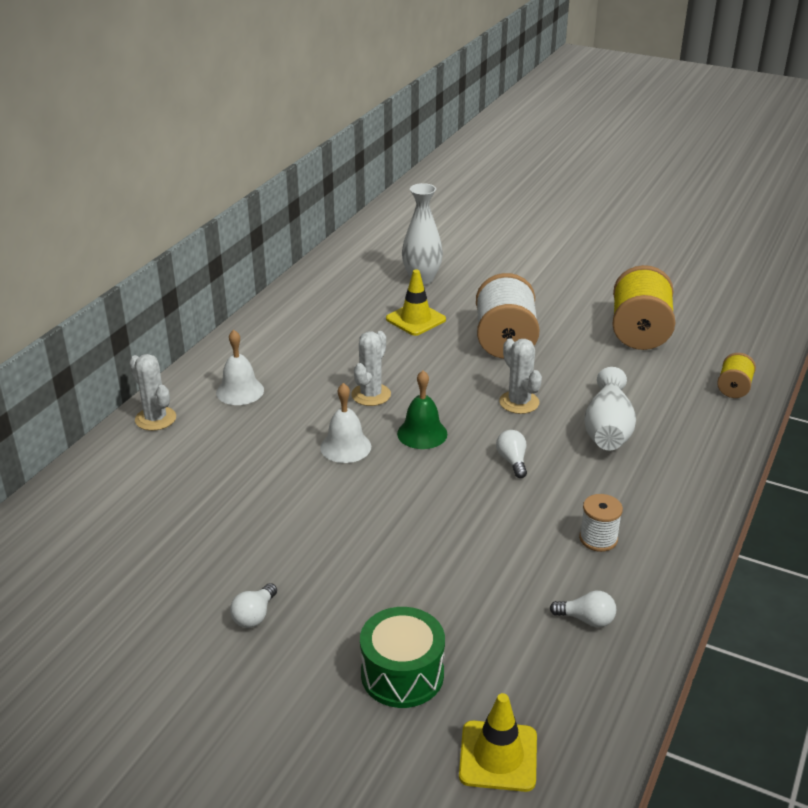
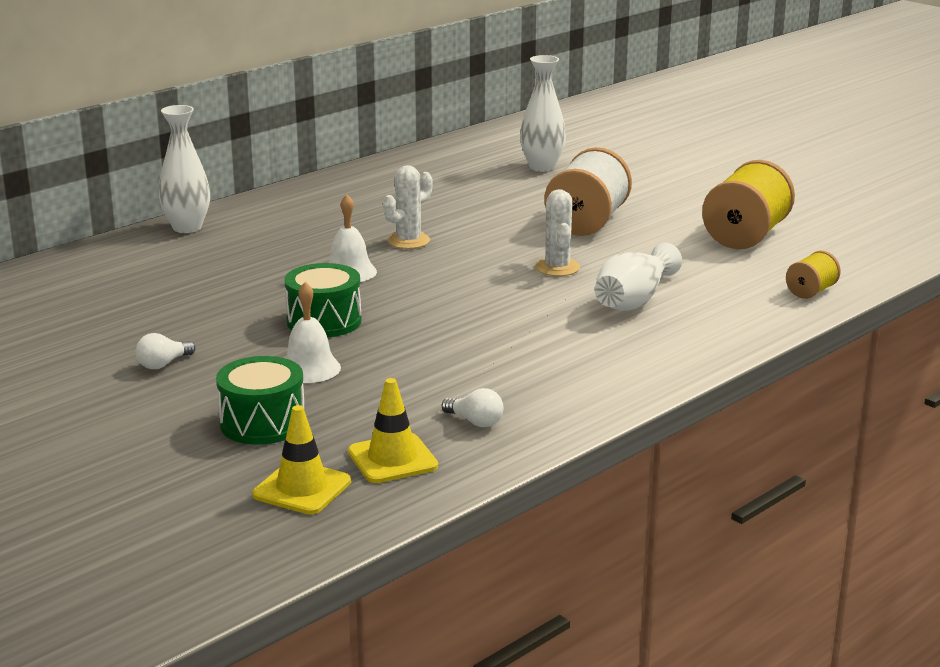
camera: 20 degrees right, 10 degrees down
(155, 419) = (187, 228): white cactus -> white vase
(240, 391) = (282, 221): white bell -> white bell (309, 368)
(366, 518) = (324, 321): none -> green drum
(415, 319) = (507, 195): yellow traffic cone -> yellow traffic cone (392, 459)
(422, 433) = (434, 274): green bell -> none
(512, 461) = (508, 307): white light bulb -> none
(598, 539) = (543, 372): white spool -> none

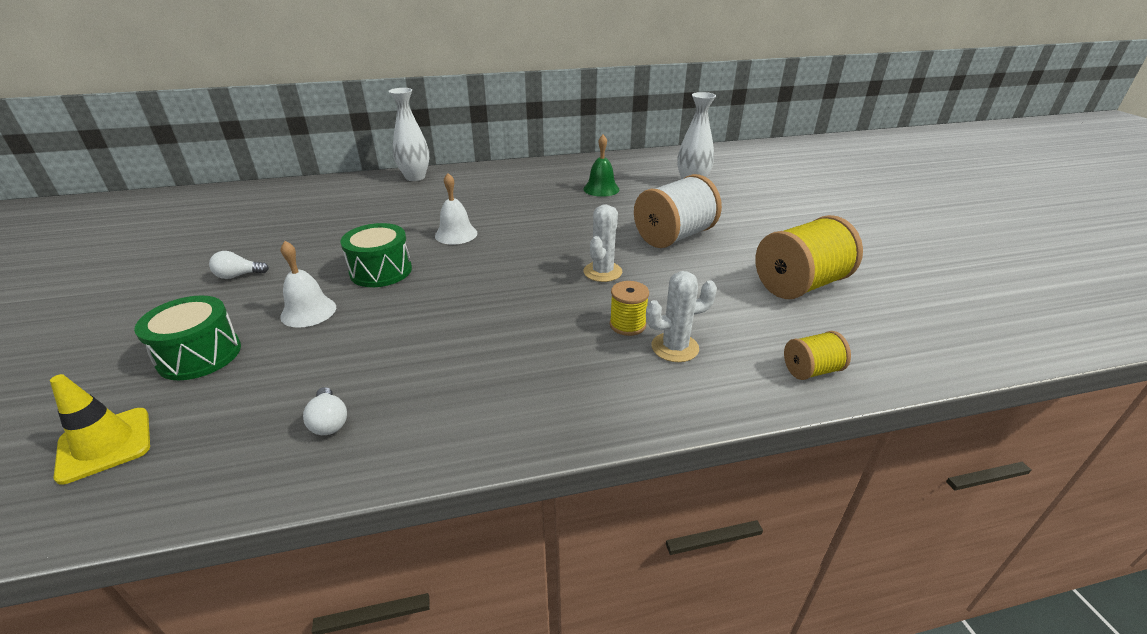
camera: 30 degrees right, 10 degrees up
(392, 459) = (210, 440): yellow traffic cone -> none
(408, 241) = (527, 219): white cactus -> white cactus (675, 347)
(446, 193) = (601, 189): none -> green bell
(634, 300) = (627, 325): white vase -> yellow spool

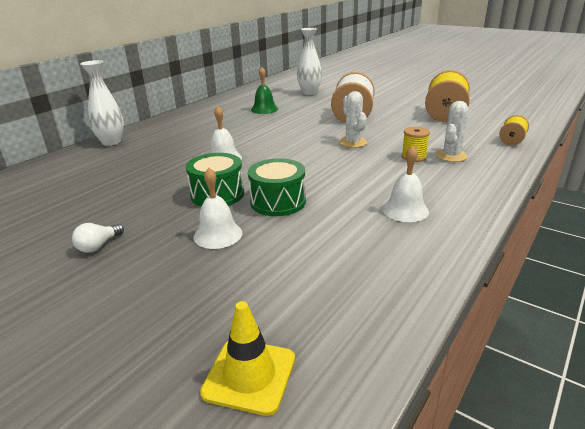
camera: 40 degrees left, 5 degrees down
(199, 355) = (192, 295): green drum -> green drum (278, 202)
(329, 422) = (370, 268): white light bulb -> none
(480, 383) = (405, 210): none -> white bell

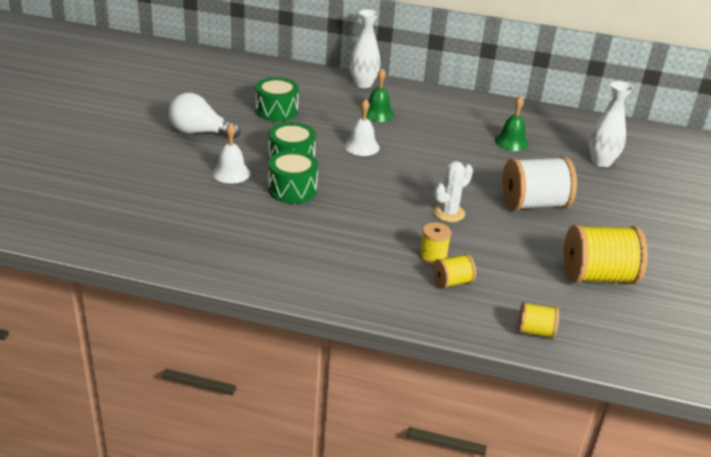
camera: 65 degrees right, 5 degrees up
(98, 246) = (199, 132): white light bulb -> white light bulb, size x1.97
(108, 189) = (276, 111): none -> green drum
(173, 144) = (378, 114): none -> green bell
(249, 375) = (98, 213): yellow traffic cone -> none
(405, 210) = (308, 256): white bell -> none
(451, 156) = (452, 282): white cactus -> yellow spool

